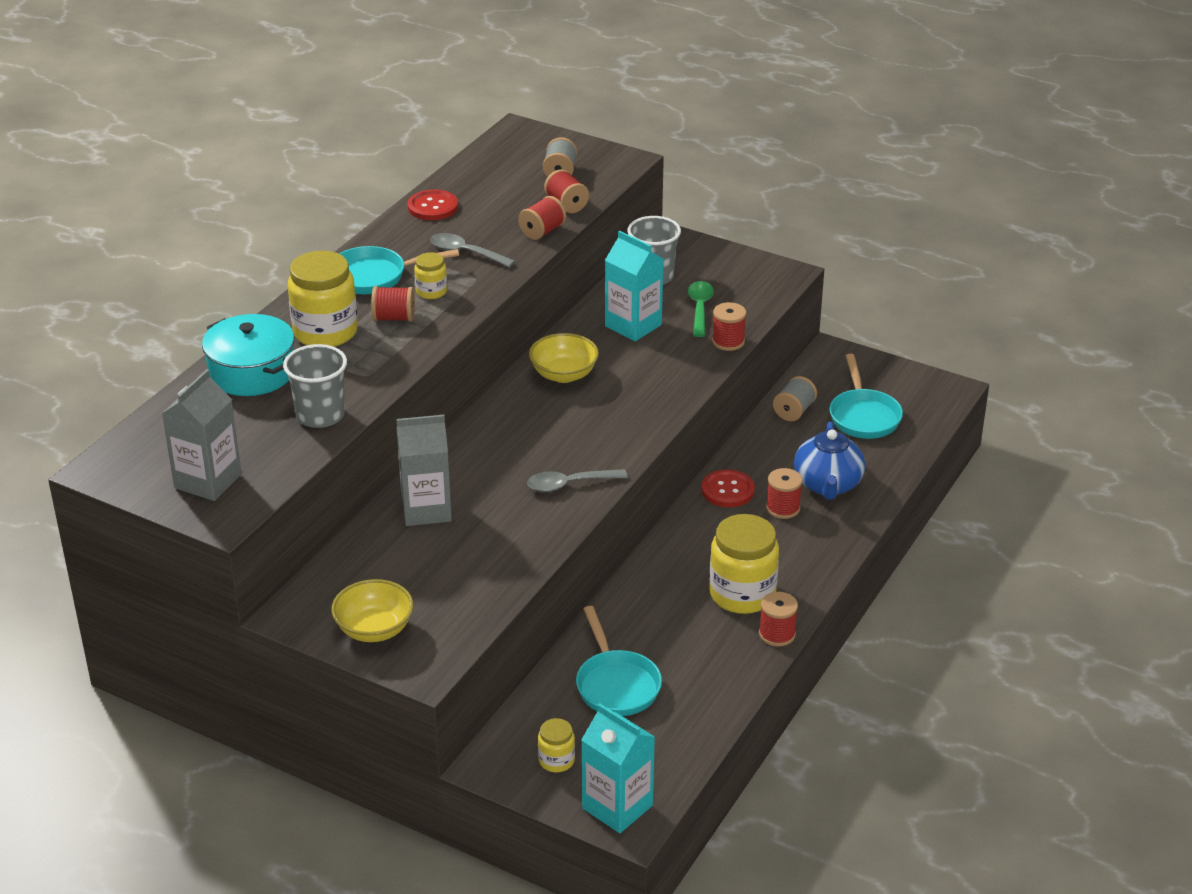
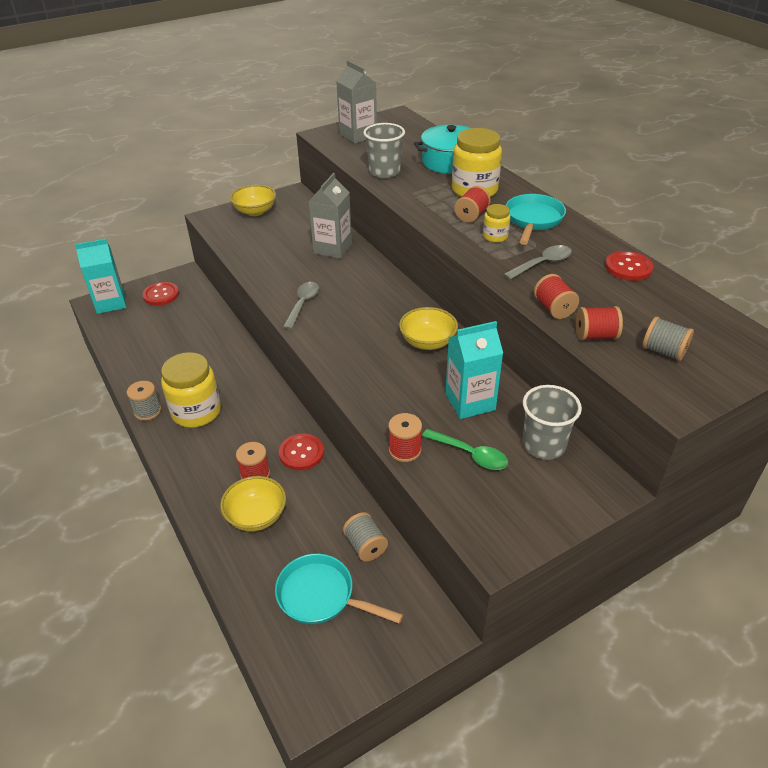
camera: 120 degrees right, 5 degrees up
(556, 760) = (161, 295): yellow jar -> red button
(616, 684) = (185, 331): turquoise pan -> none
(777, 634) = (147, 411): red spool -> grey spool
(827, 485) = (256, 516): blue teapot -> yellow bowl

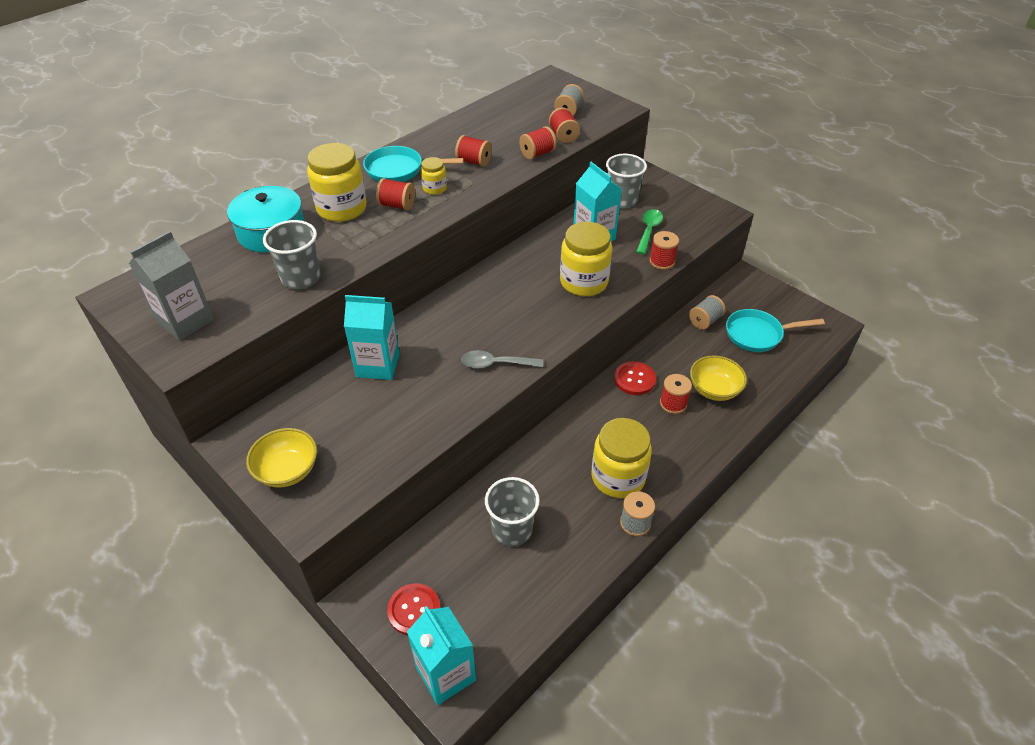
camera: 105 degrees left, 5 degrees up
(188, 344) = (512, 529): none -> grey cup
(321, 596) = (758, 334): turquoise pan -> turquoise pan turned 75 degrees clockwise
(332, 248) = (378, 365): grey carton -> turquoise carton
(390, 377) = (584, 282): none -> yellow jar
(427, 342) = (528, 268): yellow bowl -> none
(542, 264) = (474, 162): grey spoon -> red spool
(628, 267) = (466, 124): red button -> none

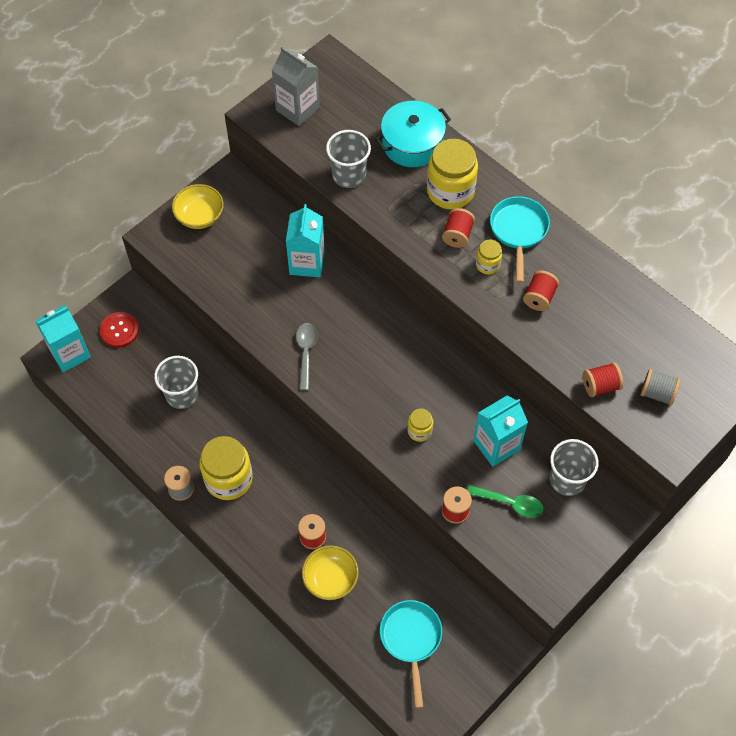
camera: 90 degrees right, 15 degrees up
(537, 153) = (560, 358): red spool -> none
(584, 282) = (419, 431): yellow jar -> yellow jar, size x0.50
(634, 379) = (345, 504): red button -> none
(705, 321) = (432, 586): grey spool -> none

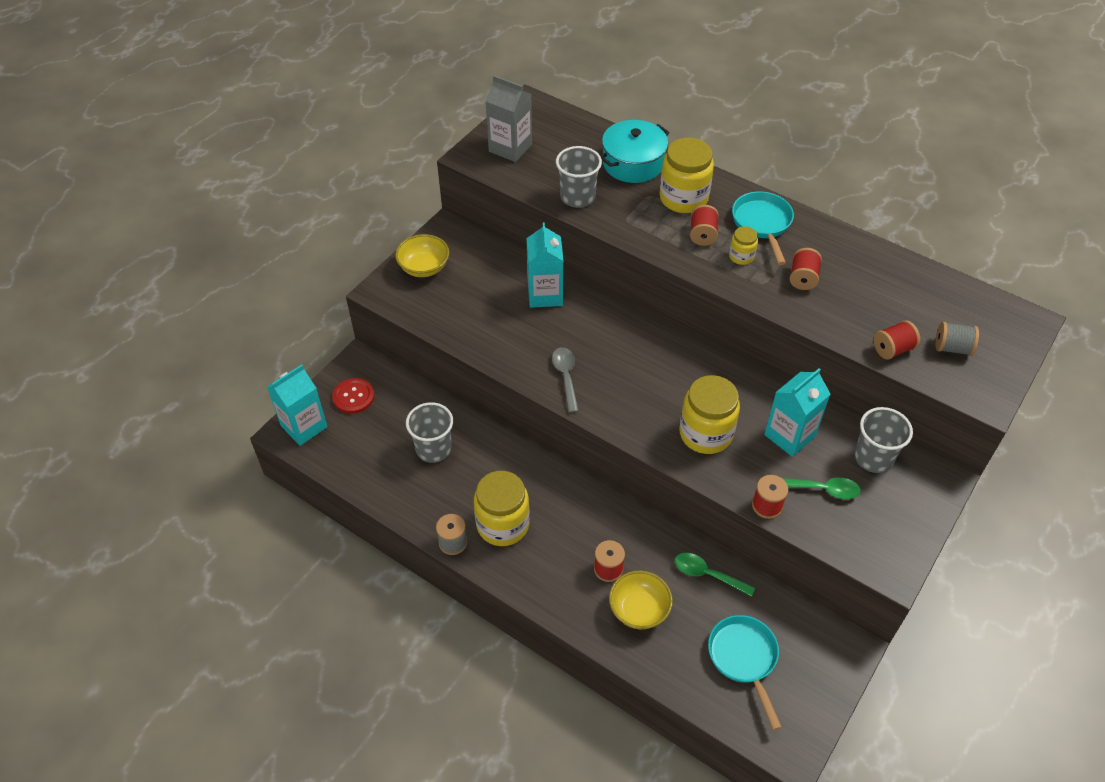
camera: 10 degrees left, 10 degrees down
(400, 556) = (707, 574): none -> green spoon
(419, 431) = (705, 433): yellow jar -> yellow jar, size x2.01

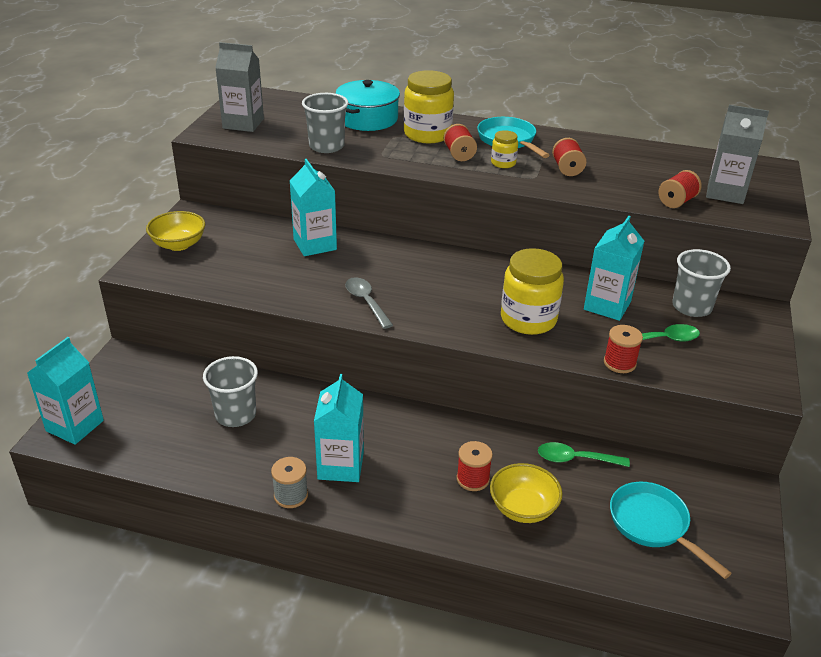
camera: 20 degrees left, 15 degrees down
(353, 397) = (126, 387): red button -> none
(503, 524) = (340, 465): yellow jar -> turquoise carton
(952, 348) = (725, 193): grey spool -> grey carton

